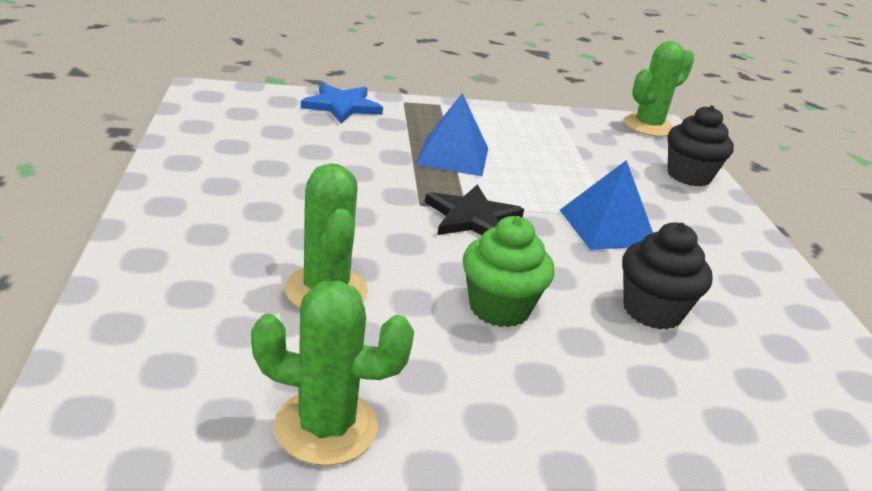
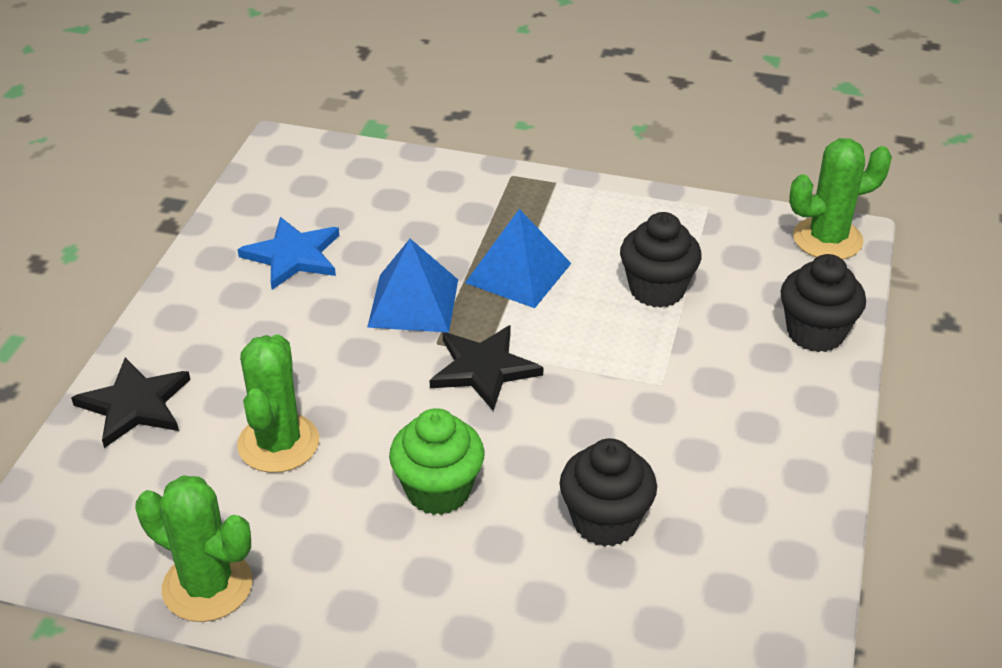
camera: 25 degrees right, 10 degrees up
(157, 277) = (135, 405): none -> black star
(342, 106) = (429, 180): blue star -> blue star (293, 256)
(562, 159) = (657, 290): none -> black cupcake
(607, 227) = (638, 402): blue pyramid -> blue pyramid (413, 303)

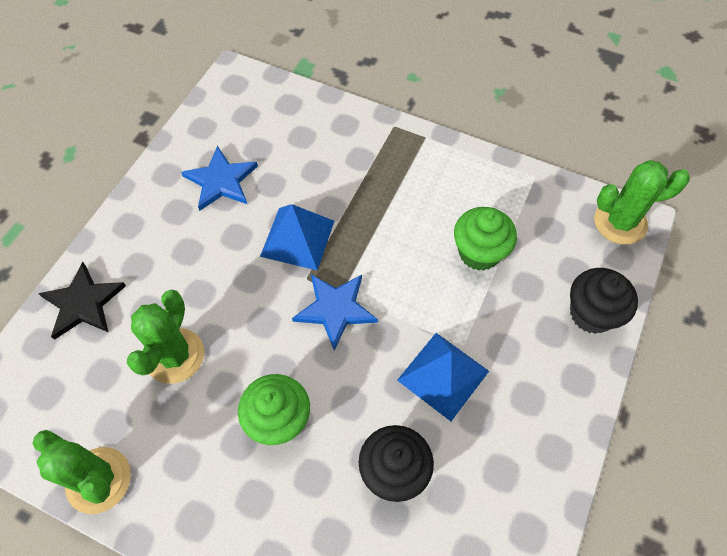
camera: 10 degrees right, 20 degrees up
(484, 369) = (335, 309): black star -> blue star
(518, 273) = (379, 221): blue pyramid -> blue pyramid (443, 375)
(657, 290) = (479, 253): black cupcake -> green cupcake

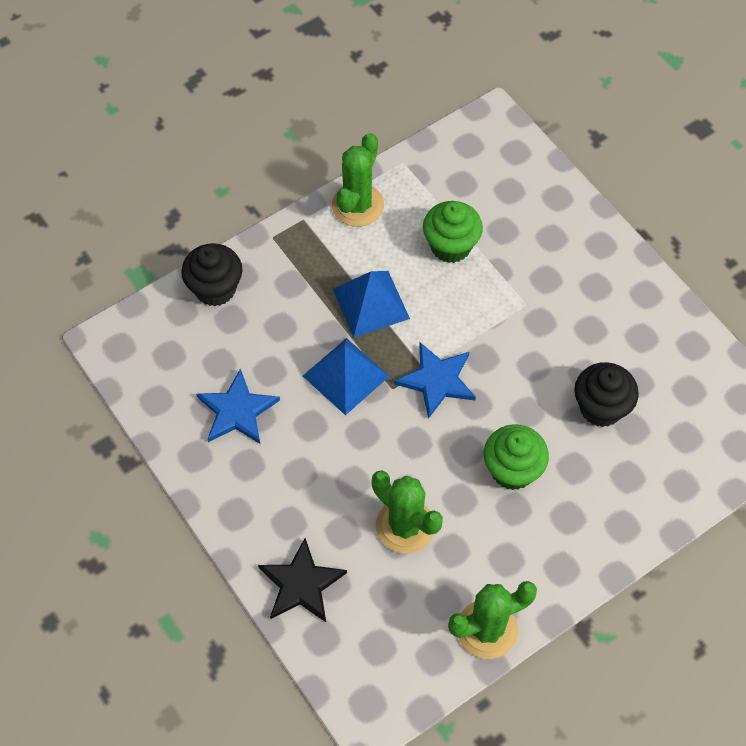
camera: 60 degrees left, 0 degrees up
(443, 375) = (544, 333): blue pyramid -> blue pyramid (371, 303)
(591, 314) = (553, 202): black cupcake -> black cupcake (215, 289)
(620, 222) = (487, 131): green cactus -> green cactus (357, 205)

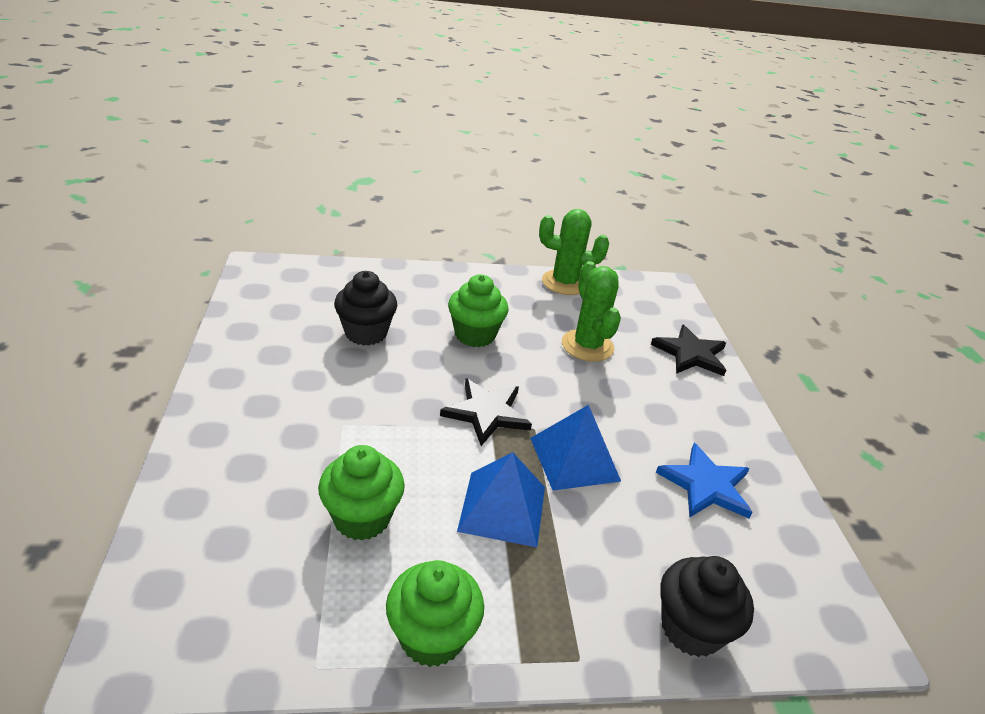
camera: 155 degrees left, 25 degrees down
(357, 205) = (432, 636): green cactus -> green cupcake
(437, 380) = (486, 413): blue star -> black star

